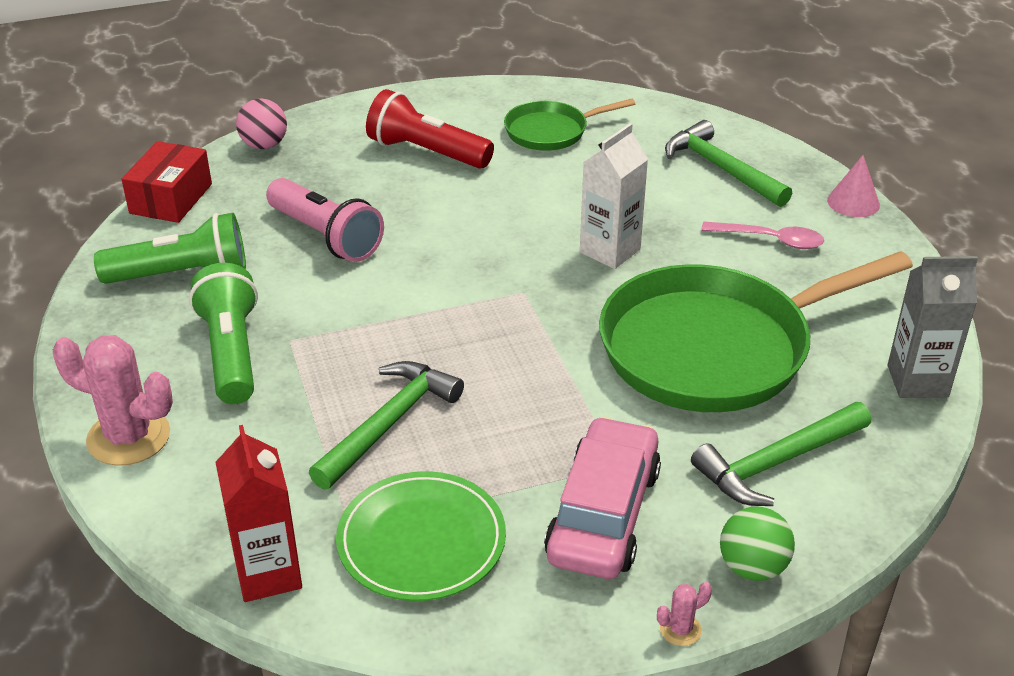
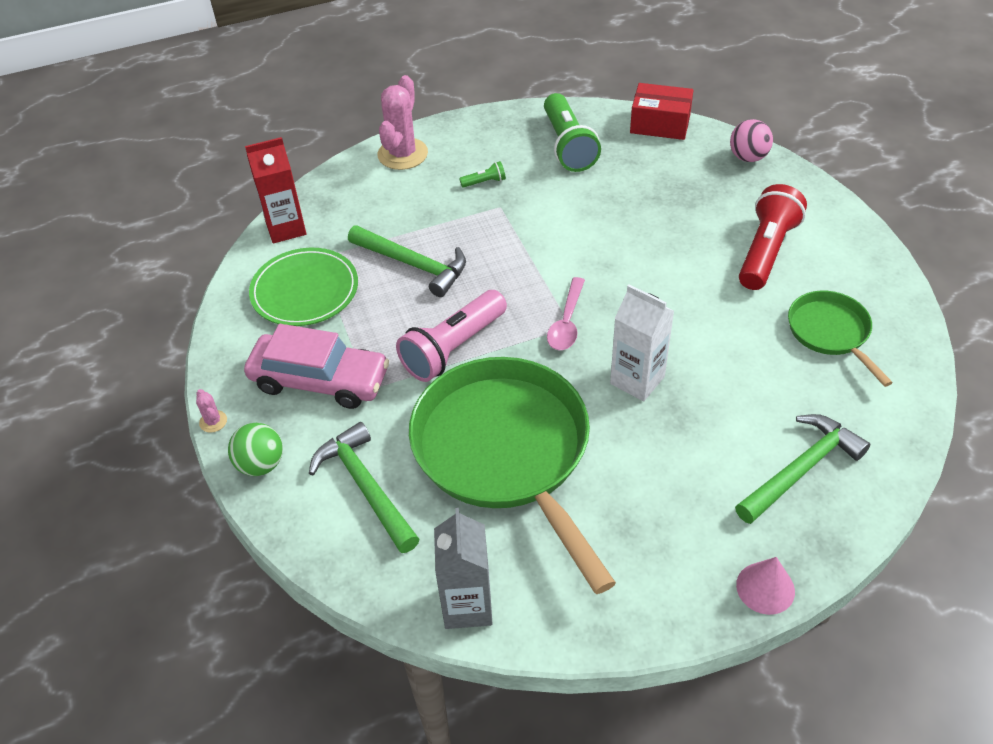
camera: 90 degrees right, 10 degrees up
(231, 352) = (485, 182): green flashlight -> green flashlight, size x0.43
(326, 236) = (626, 207): pink flashlight -> pink flashlight (453, 348)
(770, 240) = (677, 504): pink spoon -> pink spoon (567, 322)

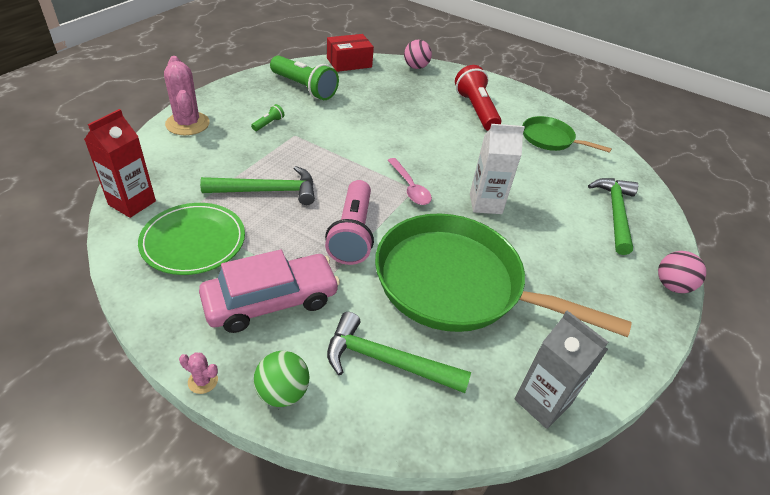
camera: 45 degrees left, 5 degrees down
(765, 588) = (671, 285): pink cone -> pink ball

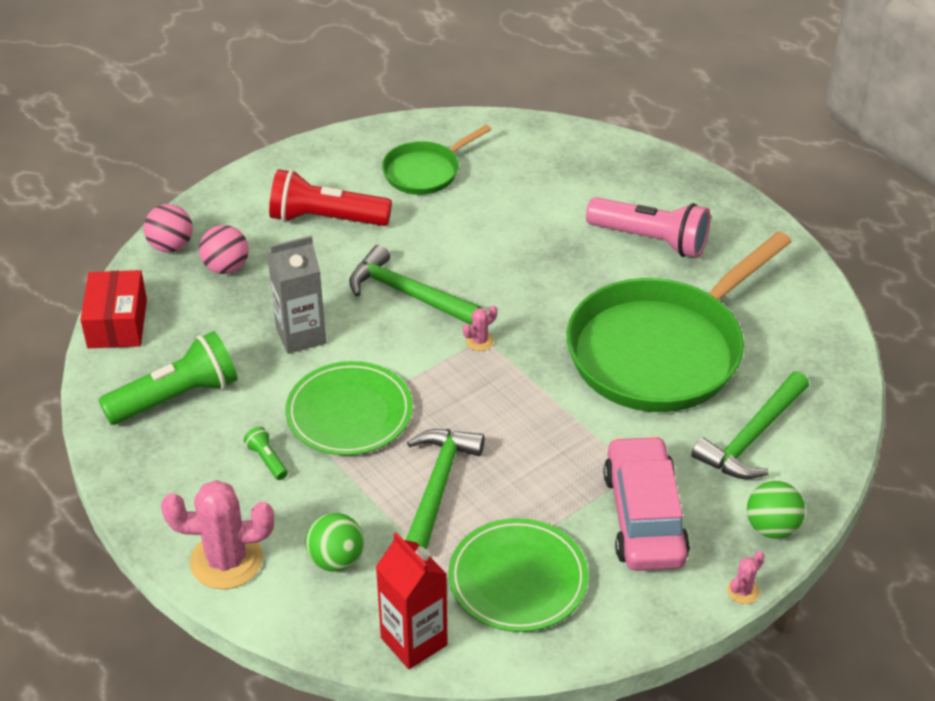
camera: 65 degrees left, 0 degrees up
(196, 161) = (336, 560): none -> green ball
(318, 145) = (349, 413): none -> green plate
(352, 233) = (551, 419): pink flashlight -> pink flashlight (651, 240)
(410, 187) = (479, 341): pink spoon -> pink cactus
(485, 203) = (535, 281): white carton -> none
(542, 402) = (825, 339): grey carton -> grey carton (301, 335)
(615, 213) = (588, 176): green hammer -> green hammer (407, 293)
(671, 285) = (710, 185): pink ball -> pink ball (226, 267)

